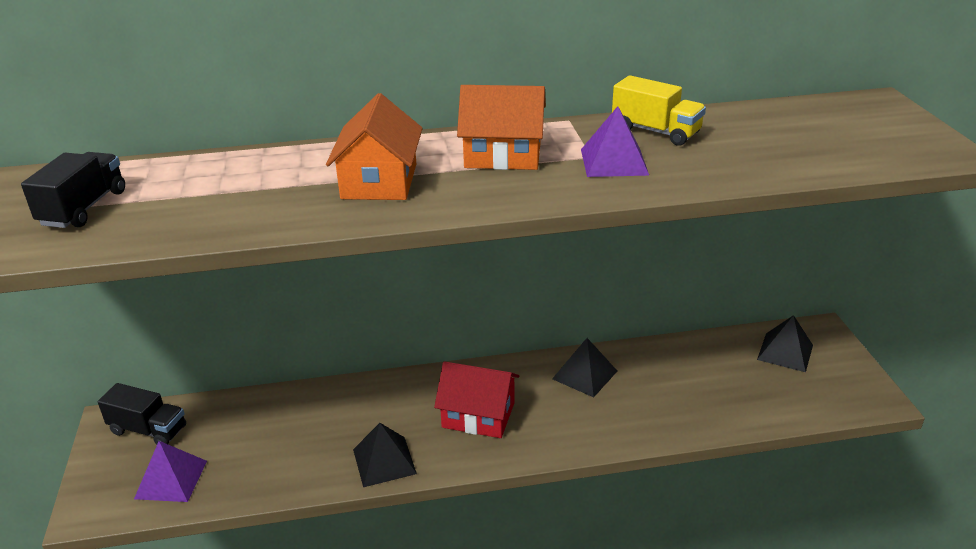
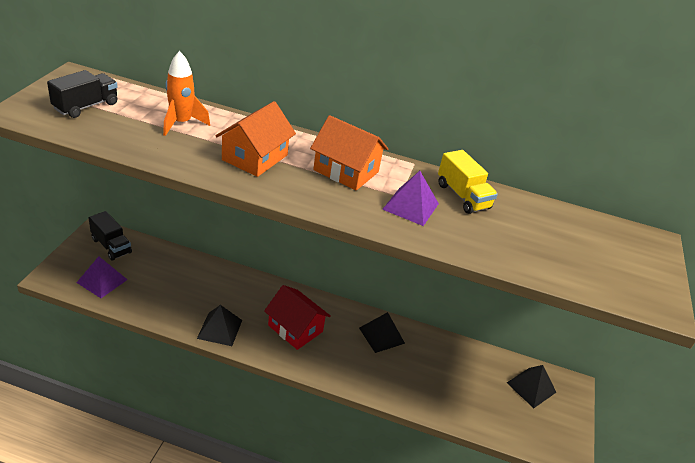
camera: 20 degrees right, 5 degrees up
(241, 180) = (181, 123): none -> orange rocket

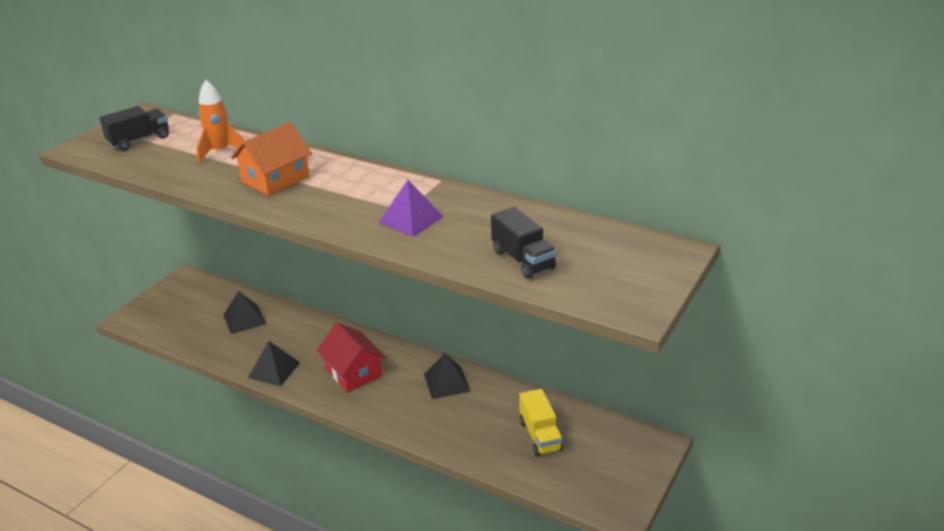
camera: 20 degrees right, 5 degrees down
(102, 281) = (174, 323): purple pyramid -> none
(111, 246) = (194, 291): black truck -> black truck (523, 260)
(346, 171) = (362, 189): orange house -> none
(462, 196) = (475, 210): yellow truck -> yellow truck (540, 435)
(531, 387) = (604, 442): black pyramid -> black pyramid (244, 319)

